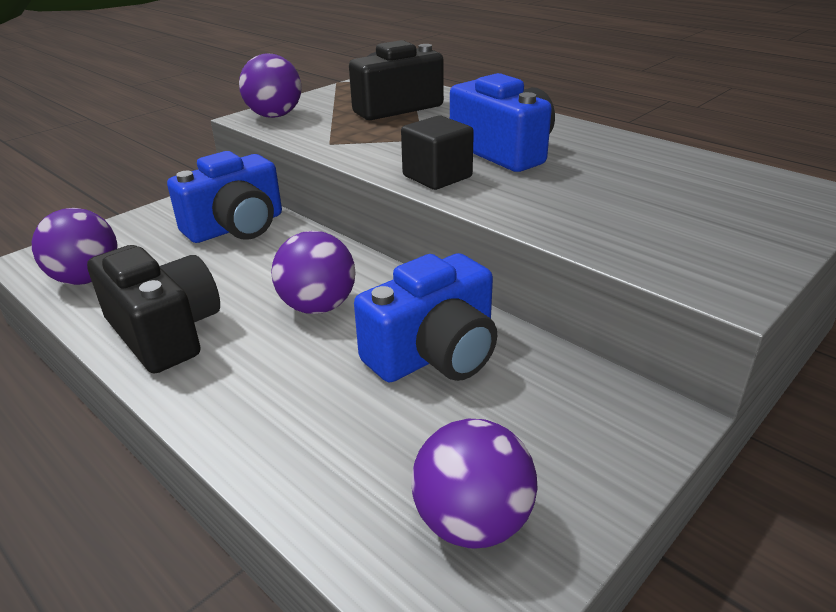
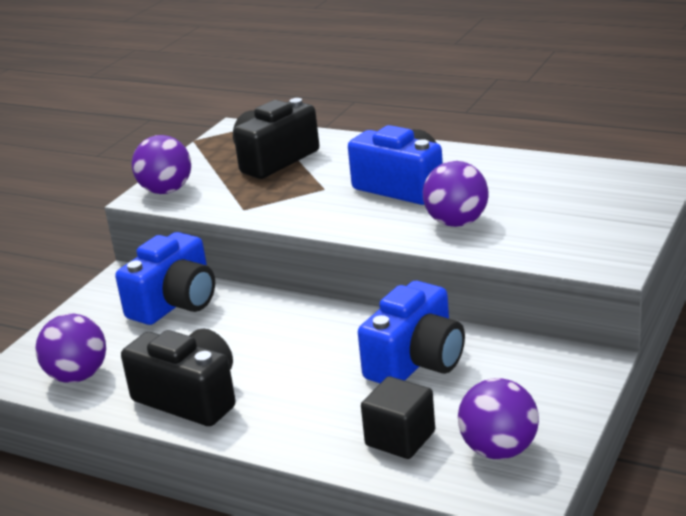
camera: 15 degrees left, 5 degrees down
(318, 306) = (301, 350): purple ball -> purple ball (457, 222)
(437, 176) = (361, 222): black cube -> black cube (400, 438)

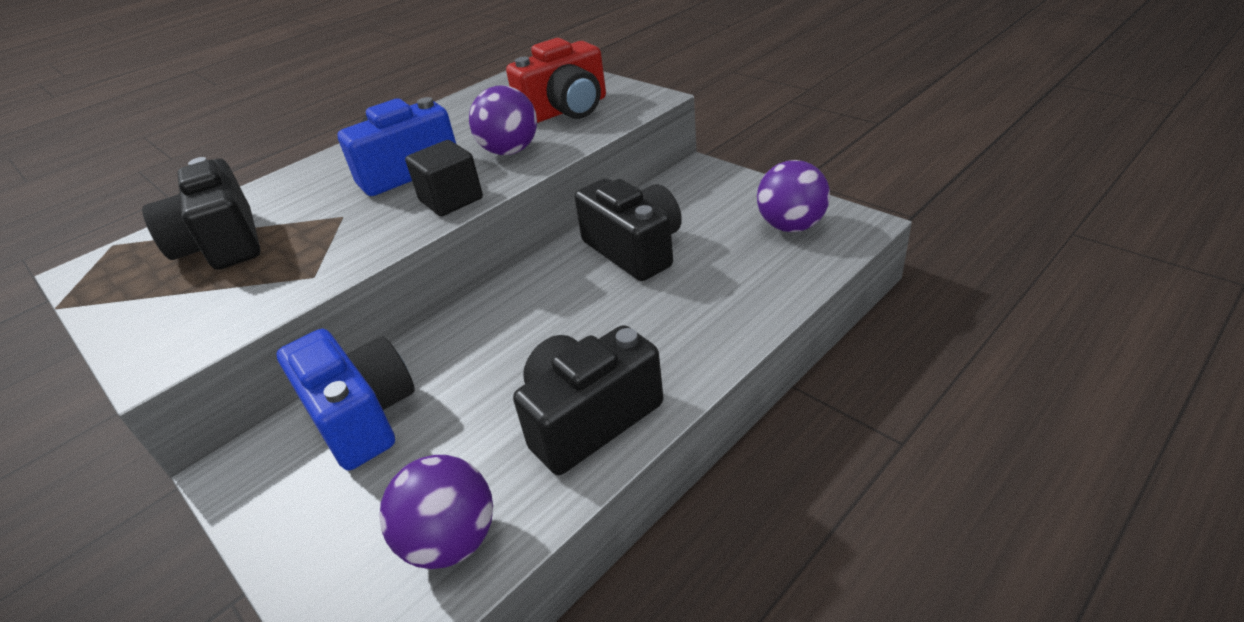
camera: 70 degrees left, 10 degrees up
(166, 191) = (168, 341): purple ball -> none
(400, 438) = (750, 274): black cube -> black cube (451, 200)
(416, 361) = (634, 249): blue camera -> black camera
(558, 224) = (566, 110): none -> red camera

